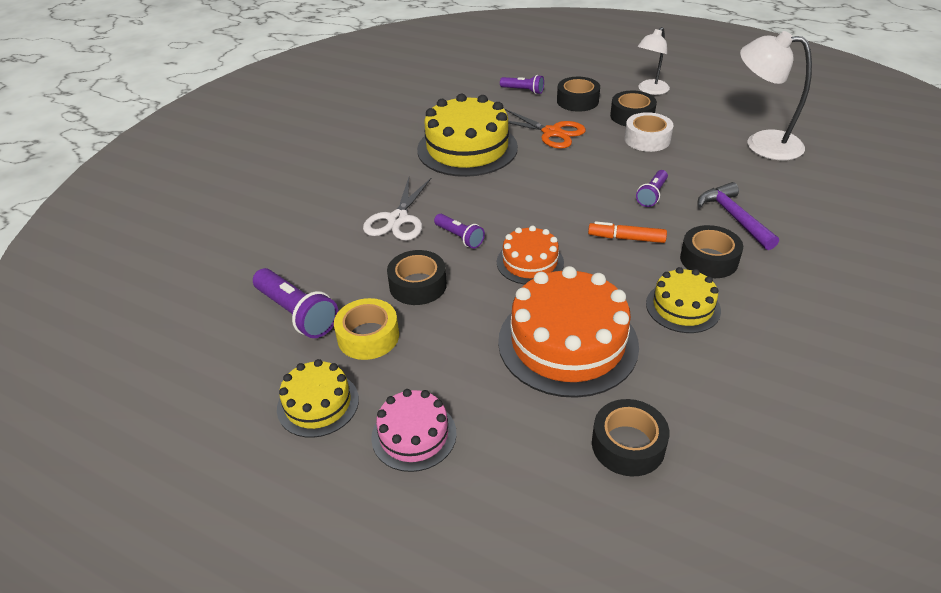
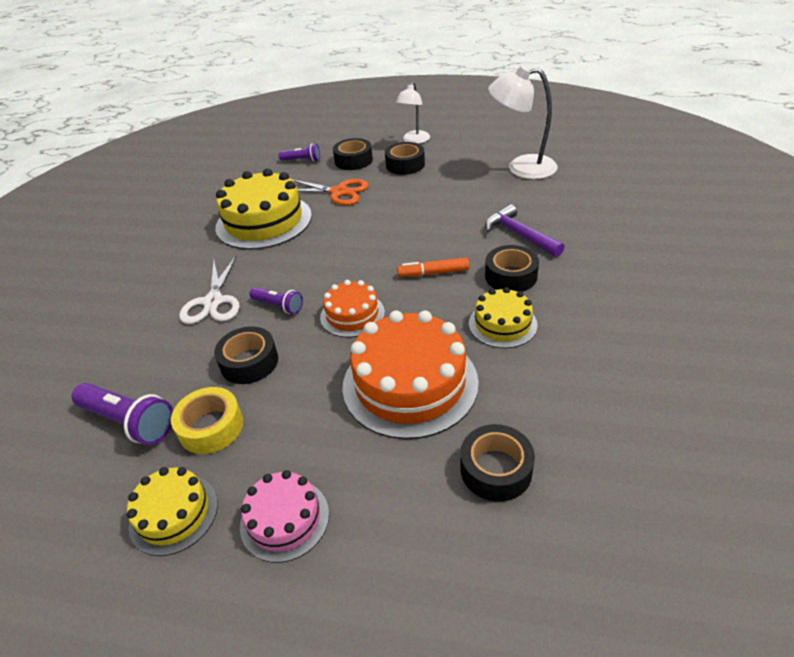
camera: 15 degrees left, 0 degrees up
(647, 139) = (424, 182): white tape -> none
(652, 195) = (444, 229): purple flashlight -> none

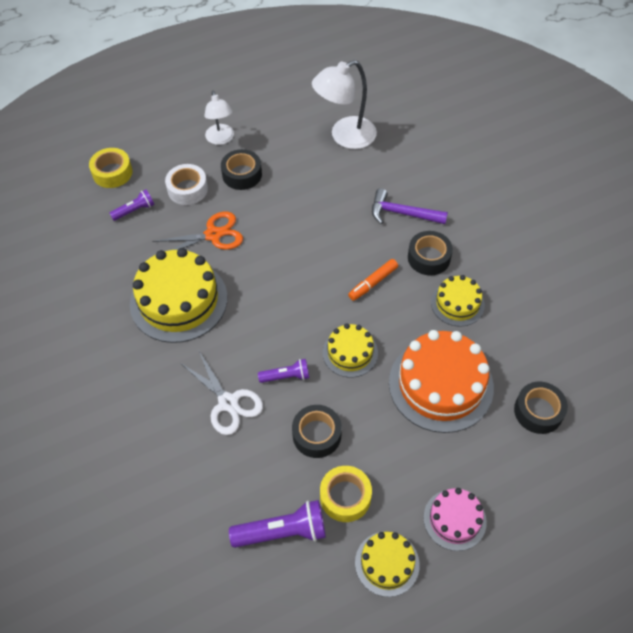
camera: 40 degrees left, 15 degrees up
(314, 136) = (112, 173): none -> yellow tape
(352, 315) = (350, 352): orange cake -> yellow cake
(353, 160) = (187, 189): black tape -> white tape

